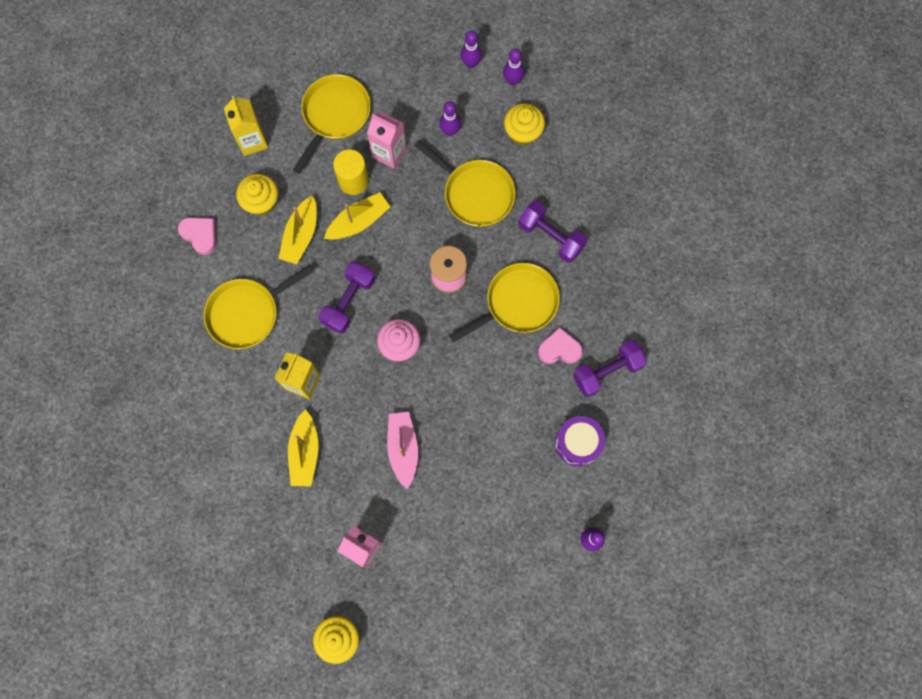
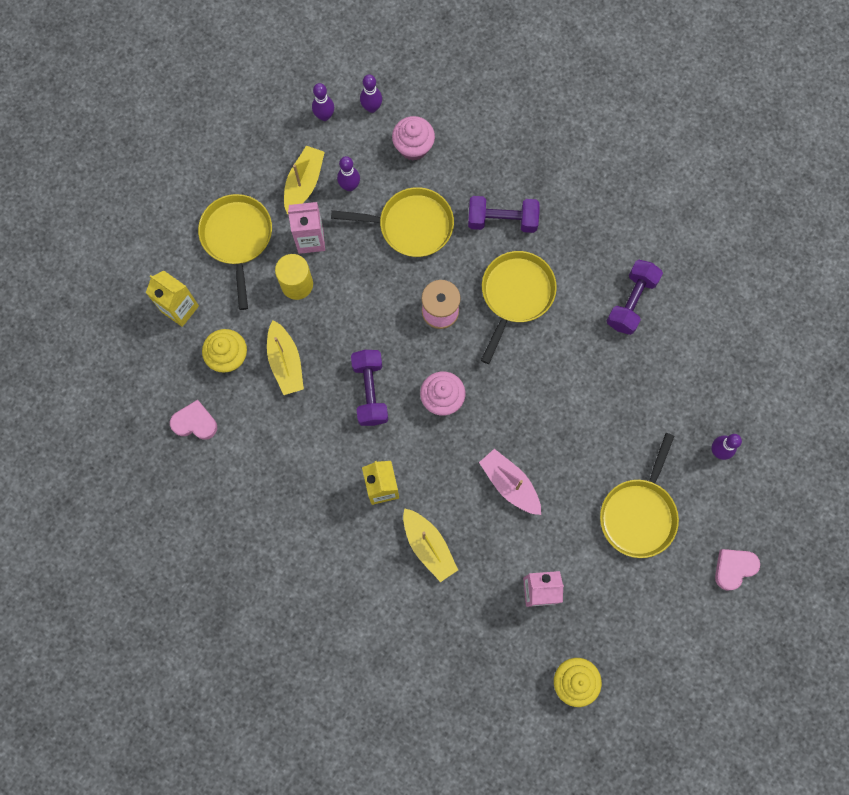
camera: 35 degrees left, 0 degrees up
(247, 313) = (288, 462): yellow pan -> yellow pan (639, 513)
(358, 221) = (328, 316): yellow boat -> yellow boat (304, 183)
(523, 132) = (413, 147): yellow cupcake -> pink cupcake
(559, 349) = (578, 310): pink heart -> pink heart (734, 568)
(578, 443) = (650, 378): purple drum -> none

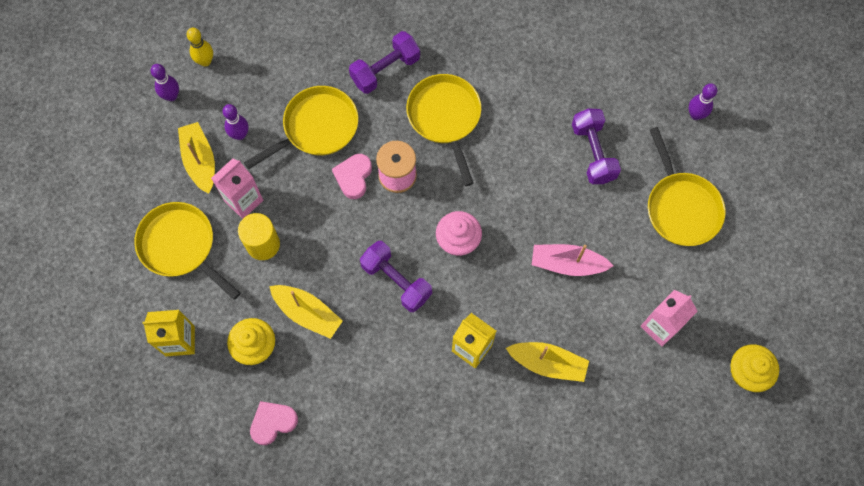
camera: 40 degrees left, 5 degrees down
(371, 107) = (205, 61): purple bowling pin -> yellow bowling pin
(413, 147) = (266, 66): pink cupcake -> none
(631, 302) = (536, 56): purple dumbbell -> purple dumbbell (593, 153)
(734, 568) = (782, 191): pink heart -> pink heart (353, 177)

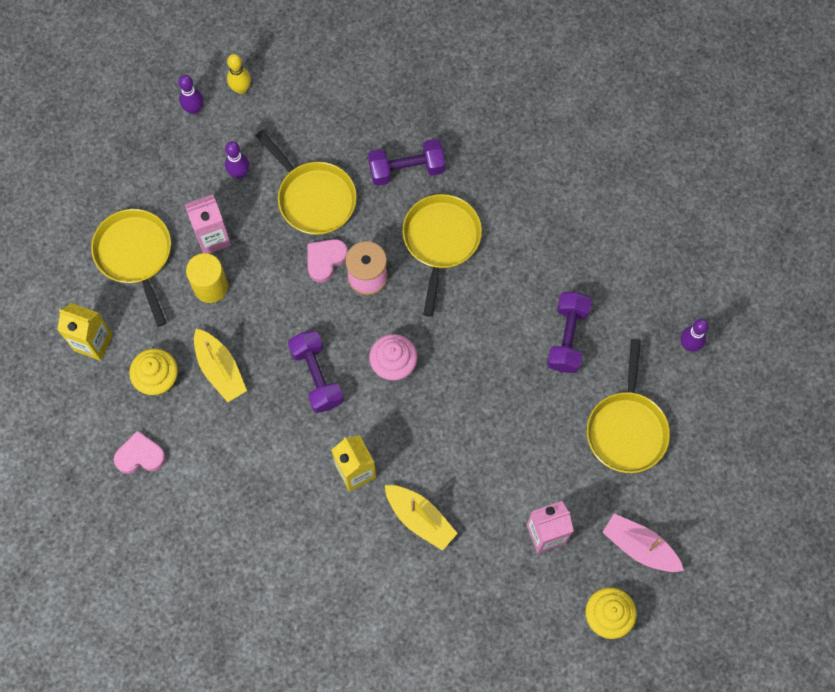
camera: 25 degrees right, 0 degrees up
(200, 161) = (191, 182): yellow boat -> none
(316, 128) = (313, 198): yellow pan -> yellow pan turned 60 degrees clockwise
(567, 264) = (487, 433): pink boat -> pink boat (639, 547)

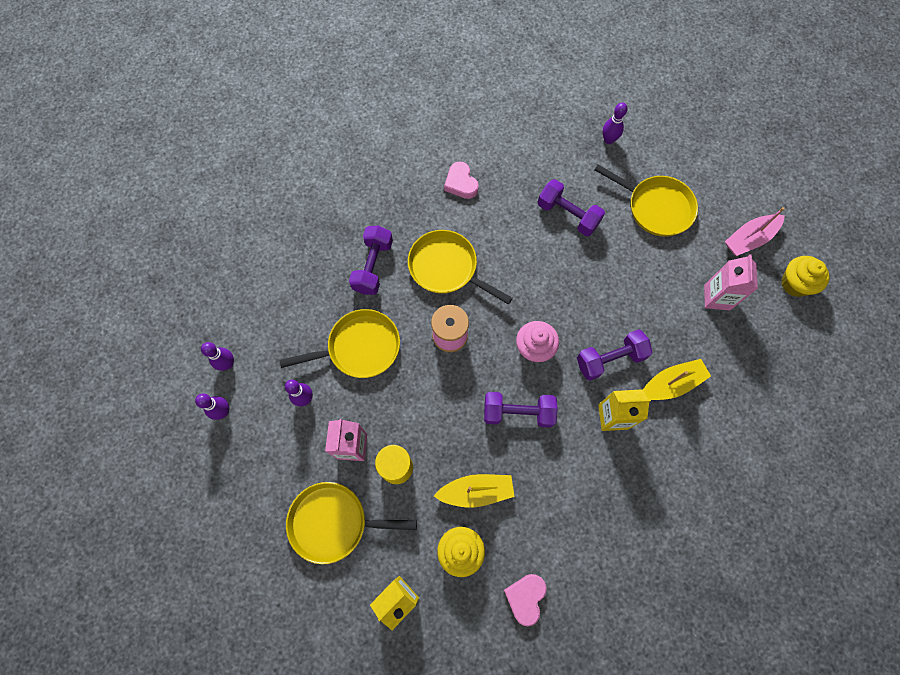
camera: 65 degrees left, 0 degrees up
(241, 89) = (228, 364): yellow bowling pin -> purple bowling pin
(325, 260) = (419, 362): pink heart -> pink heart (461, 183)
(417, 445) = (610, 359): none -> purple dumbbell

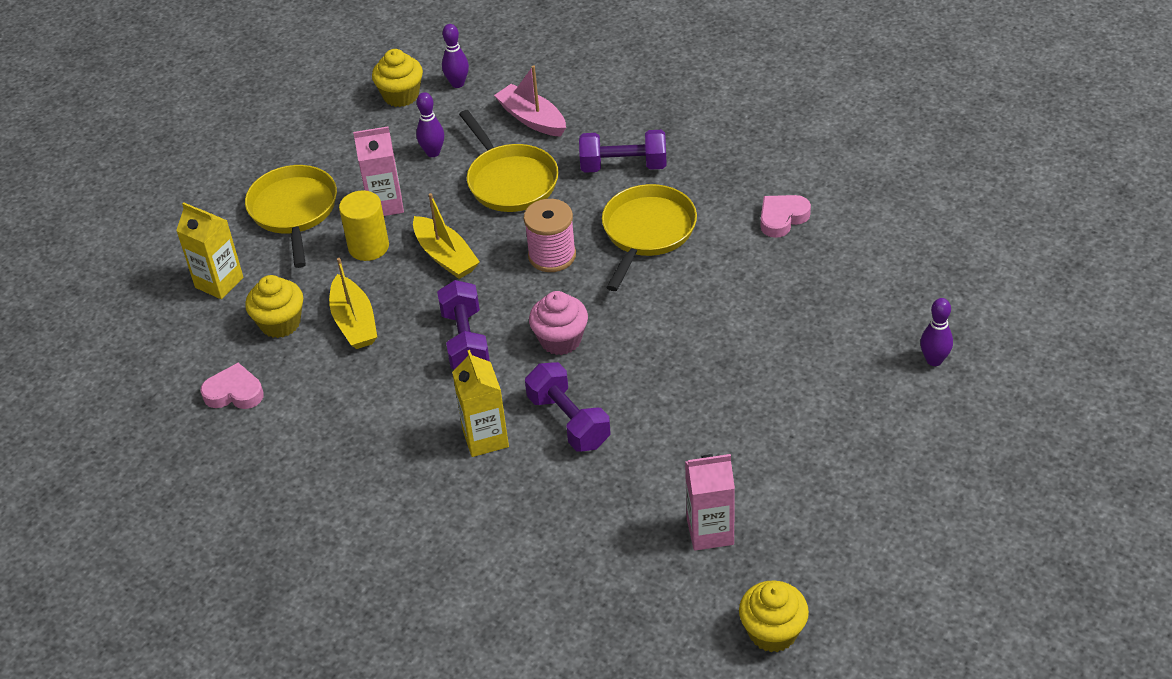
camera: 80 degrees right, 25 degrees down
(223, 411) = (401, 95): purple bowling pin -> yellow cupcake
(568, 215) = (780, 337): purple dumbbell -> none
(655, 207) = (838, 435): yellow pan -> none
(671, 383) = (552, 495): yellow boat -> yellow boat (445, 256)
(749, 239) = (831, 561): pink boat -> pink boat (532, 119)

